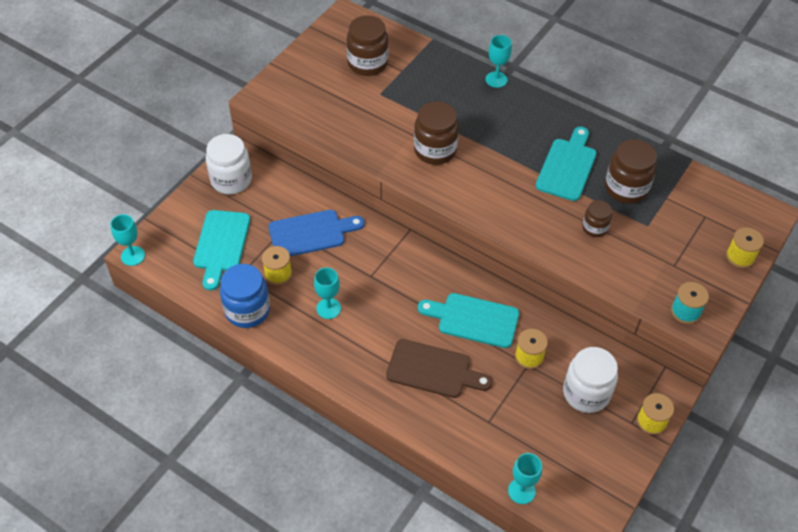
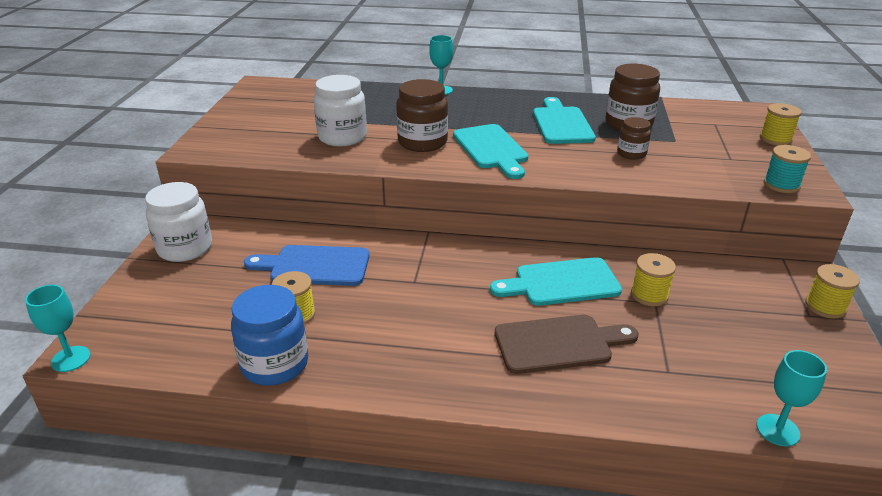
camera: 25 degrees left, 20 degrees down
(221, 244) = (201, 309): turquoise cutting board -> turquoise cutting board (491, 149)
(311, 233) = (315, 266): blue cutting board -> blue cutting board turned 135 degrees counterclockwise
(328, 308) = (384, 327): turquoise goblet -> none
(367, 63) = (303, 106): brown jar -> none
(586, 393) = (738, 306): white jar -> white jar (342, 137)

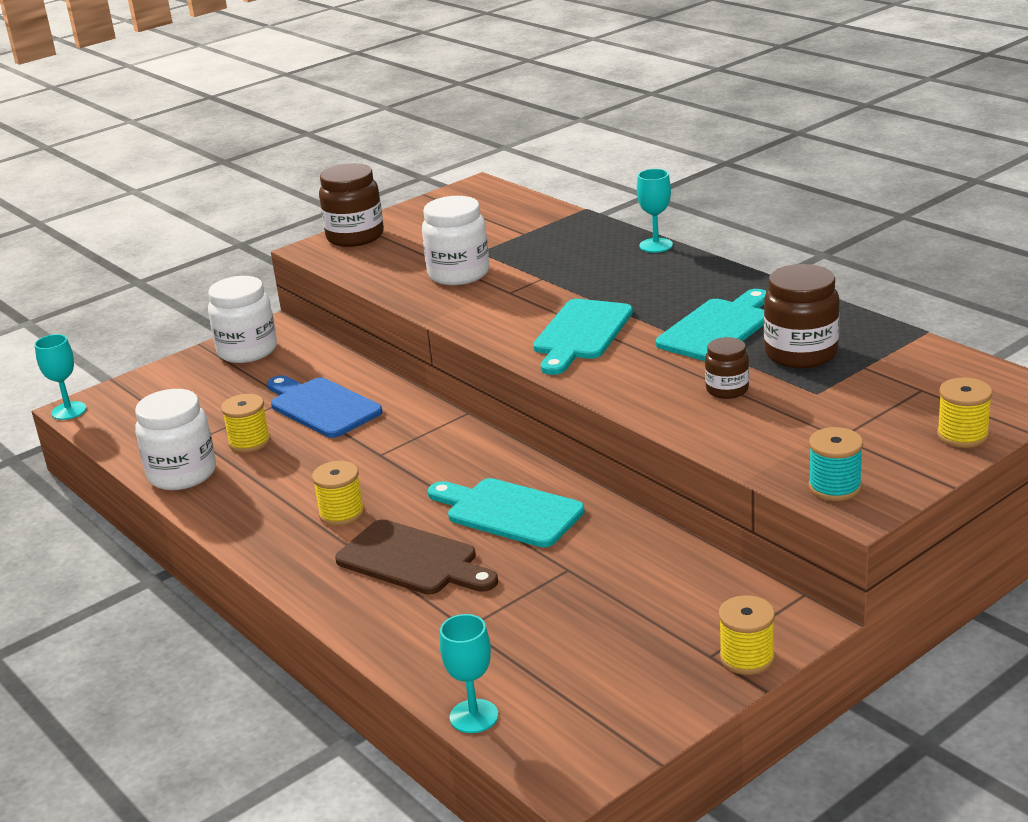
camera: 45 degrees right, 5 degrees down
(275, 364) = (182, 474): blue jar -> white jar
(422, 142) = (524, 304): brown jar -> brown jar (355, 237)
(649, 295) = (575, 560): yellow spool -> yellow spool (341, 513)

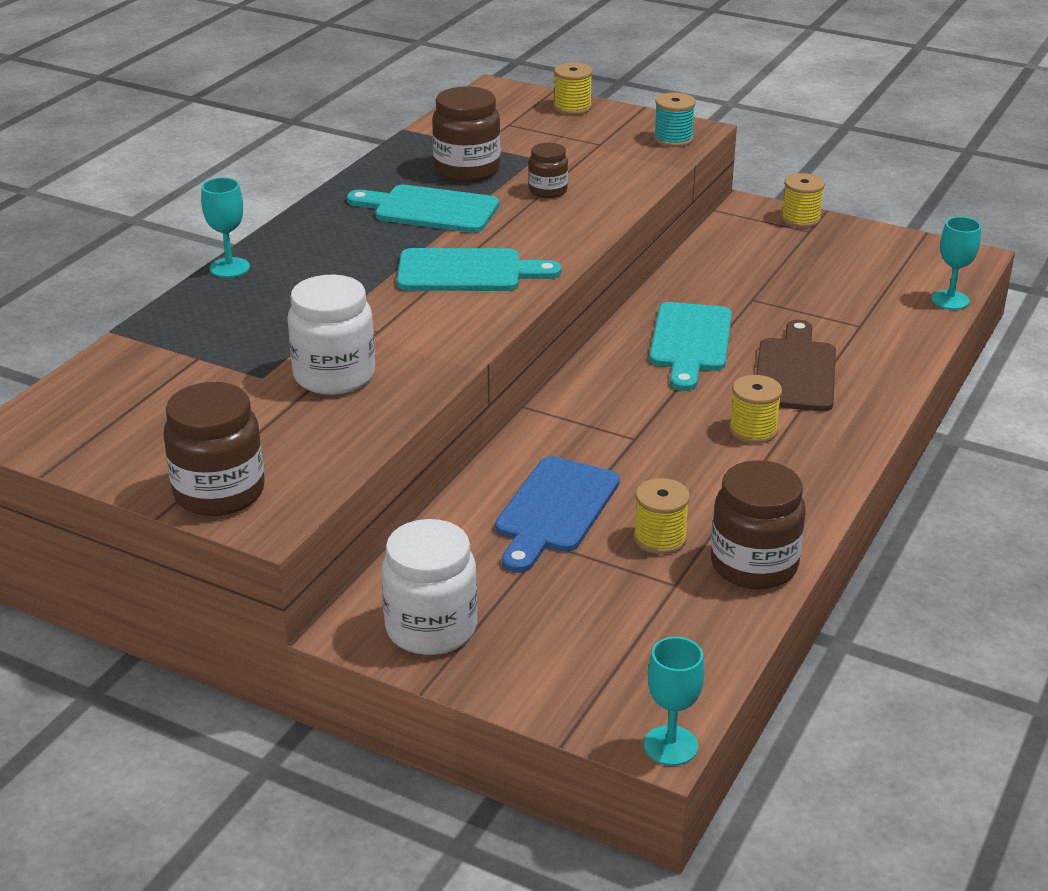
camera: 115 degrees left, 5 degrees up
(182, 474) = (754, 565): white jar -> brown jar

